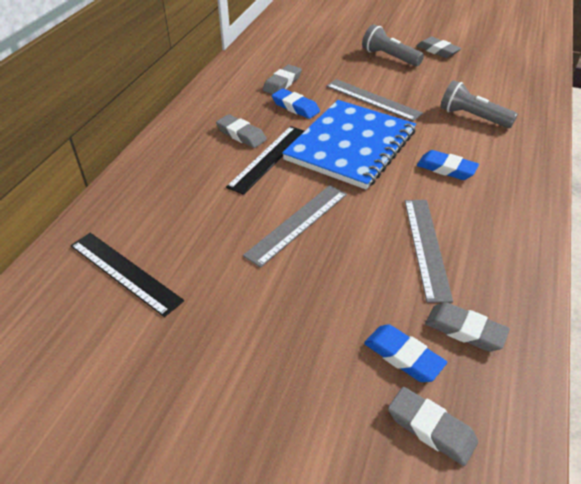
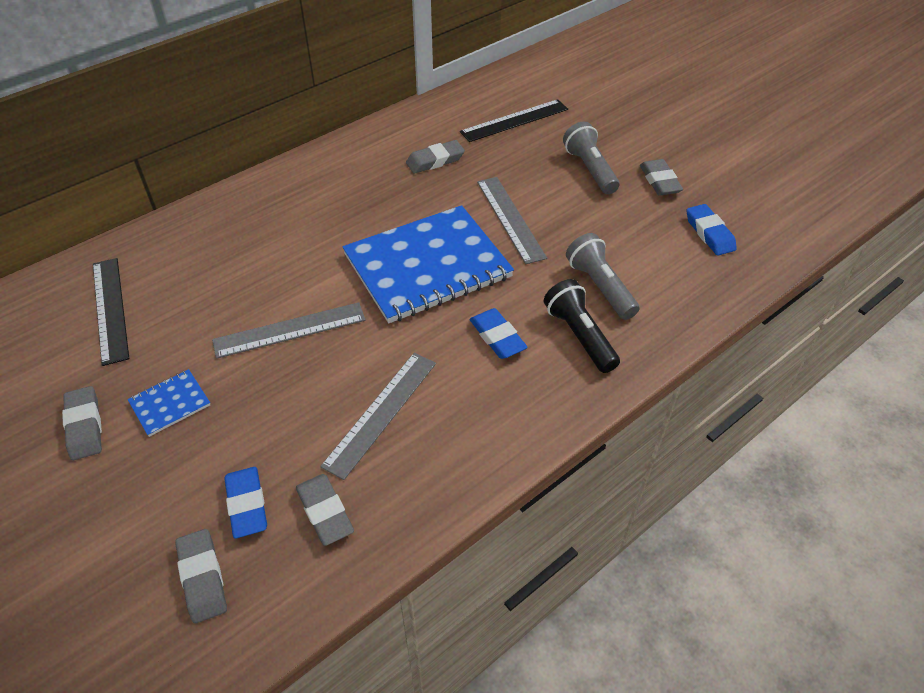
camera: 30 degrees right, 5 degrees up
(241, 135) = (334, 208): grey eraser -> grey eraser (85, 426)
(258, 316) = (170, 403): none -> blue notebook
(268, 158) = (333, 247): black ruler -> black ruler (514, 120)
(295, 107) = (419, 196): blue eraser -> blue eraser (709, 233)
(494, 148) = (579, 336): none -> black flashlight

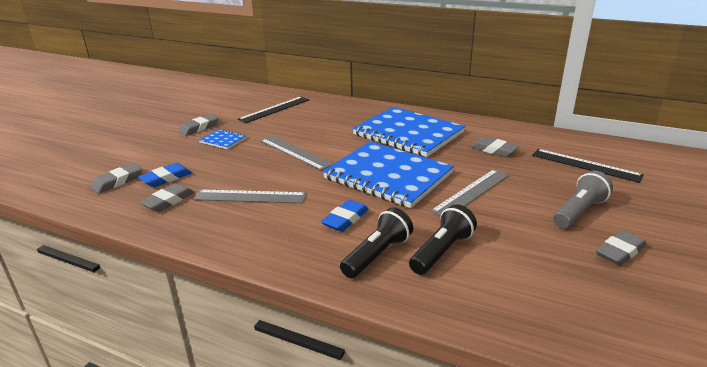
camera: 65 degrees right, 20 degrees down
(334, 206) = (408, 134): none -> blue notebook
(600, 287) = (441, 251): grey flashlight -> black flashlight
(709, 233) = (587, 300): blue eraser -> none

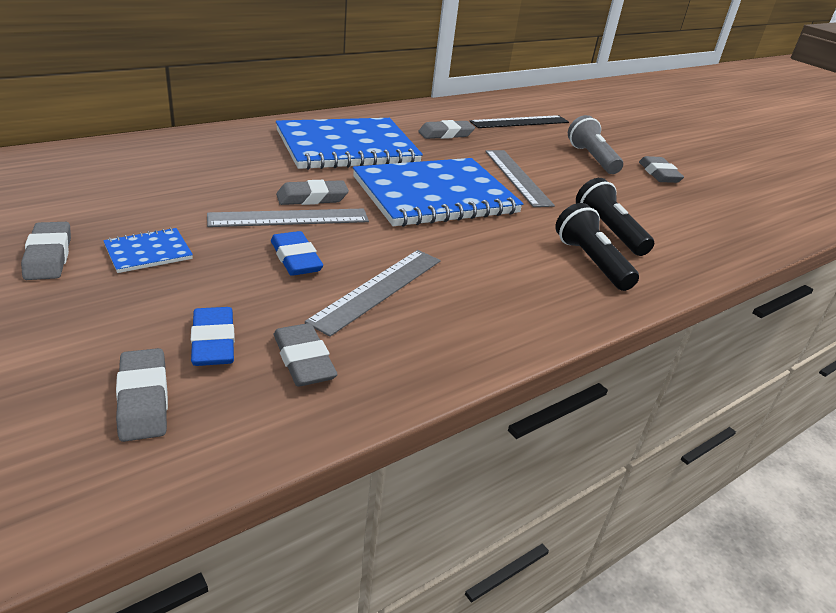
camera: 65 degrees left, 5 degrees up
(275, 109) = (107, 180): black ruler -> none
(326, 149) = (312, 198): none -> grey eraser
(345, 219) = (505, 251): blue eraser -> blue eraser (296, 259)

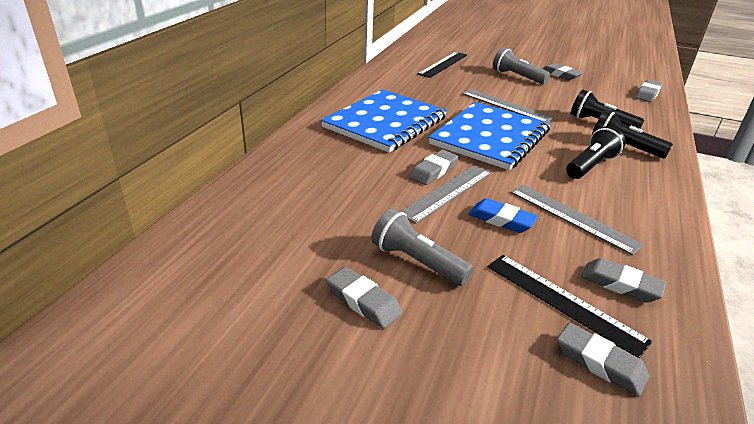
camera: 30 degrees left, 0 degrees up
(148, 252) = (417, 262): blue notebook -> grey flashlight
(213, 342) = (563, 302): blue eraser -> black ruler
(378, 289) = (572, 217): grey ruler -> grey ruler turned 45 degrees counterclockwise
(446, 134) = (421, 89): grey eraser -> grey eraser (648, 94)
(505, 260) = (591, 165): none -> black flashlight

